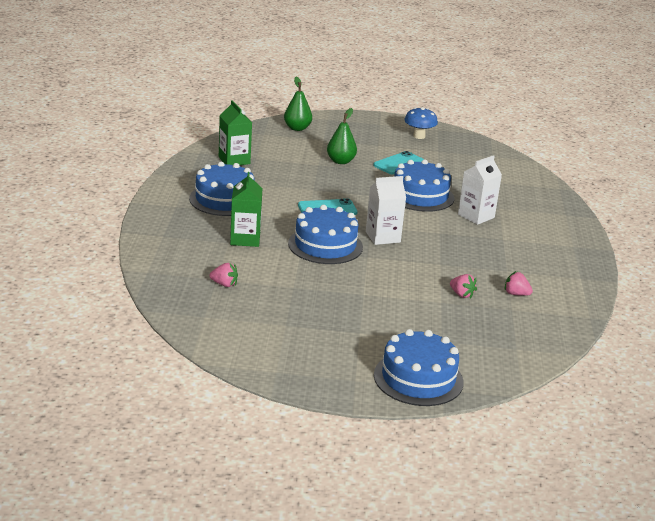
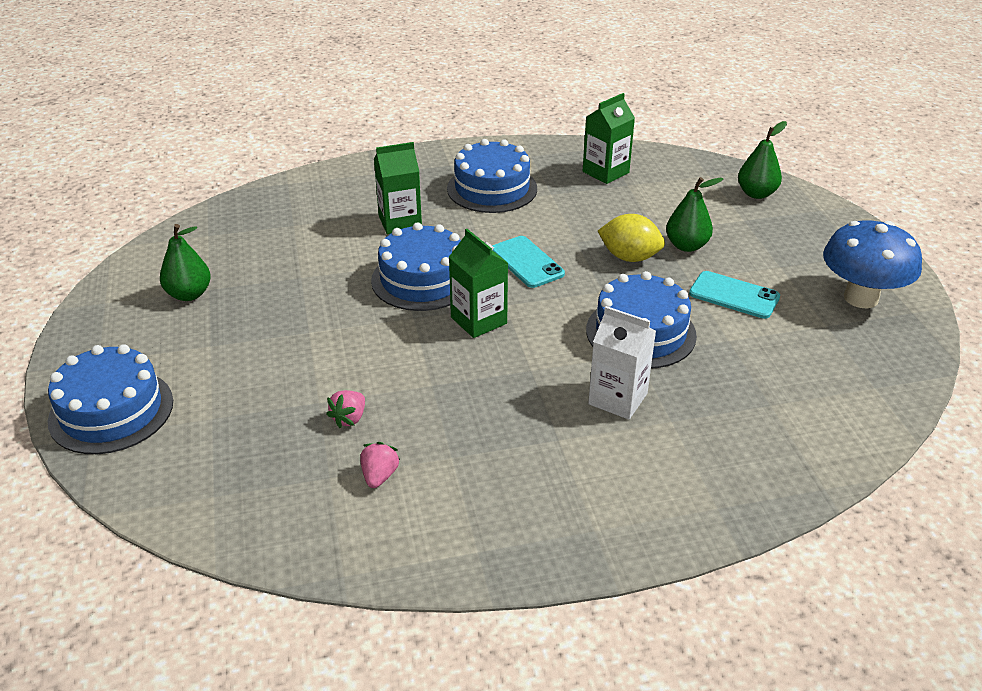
camera: 75 degrees right, 10 degrees up
(224, 284) = (283, 232): pink strawberry -> none
(288, 334) = (189, 294): none -> green pear
(342, 179) = (629, 257): none -> yellow lemon
(383, 237) = (478, 320): white carton -> green carton
(419, 136) = (861, 298): blue mushroom -> blue mushroom, size x1.60

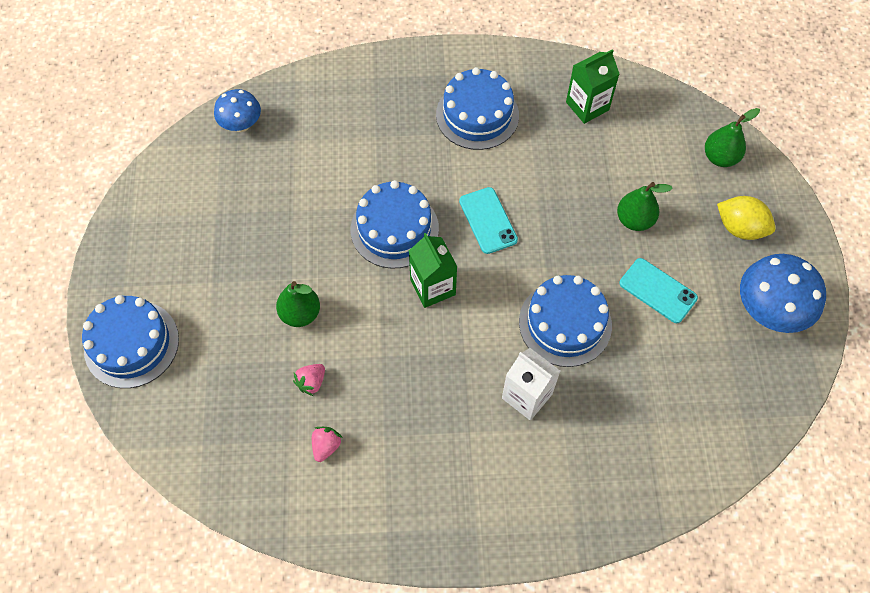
camera: 10 degrees right, 25 degrees up
(189, 294) = (199, 218): green pear -> green pear (300, 314)
(231, 219) = (241, 125): none -> blue mushroom
(400, 222) = (387, 150): green carton -> none
(629, 257) = (579, 227): yellow lemon -> yellow lemon (740, 228)

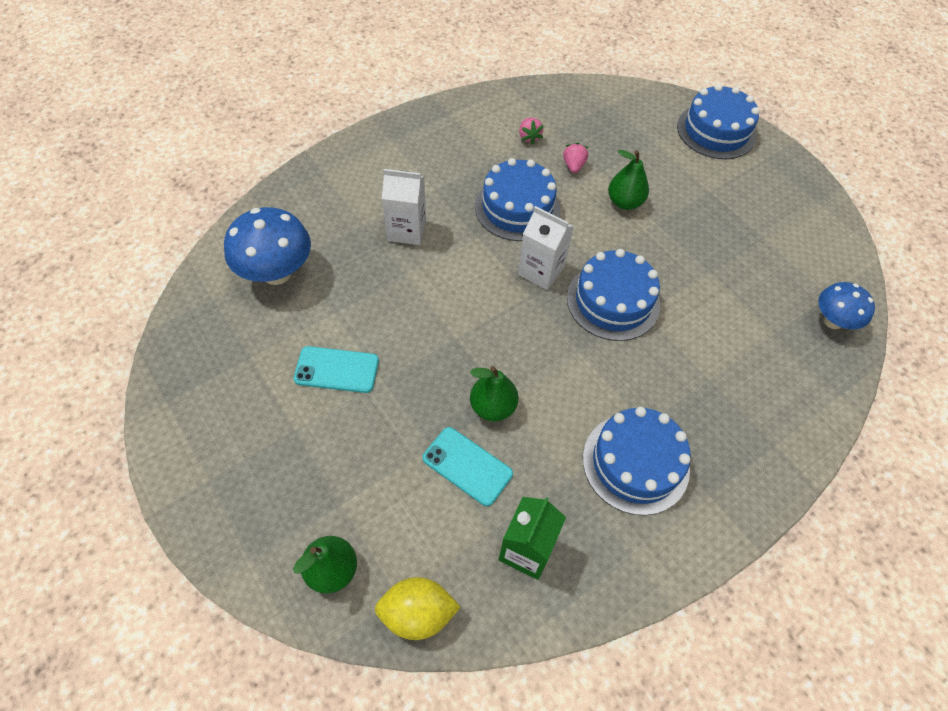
camera: 145 degrees right, 5 degrees down
(432, 287) = (541, 271): green carton -> white carton
(488, 220) = (538, 352): turquoise phone -> turquoise phone (467, 466)
(565, 323) = (408, 298): blue cake -> blue cake (517, 207)
(634, 220) = (395, 431): green pear -> green pear (492, 407)
(740, 228) = (275, 485): yellow lemon -> yellow lemon (417, 613)
(768, 311) = (215, 406): blue mushroom -> blue mushroom (277, 272)

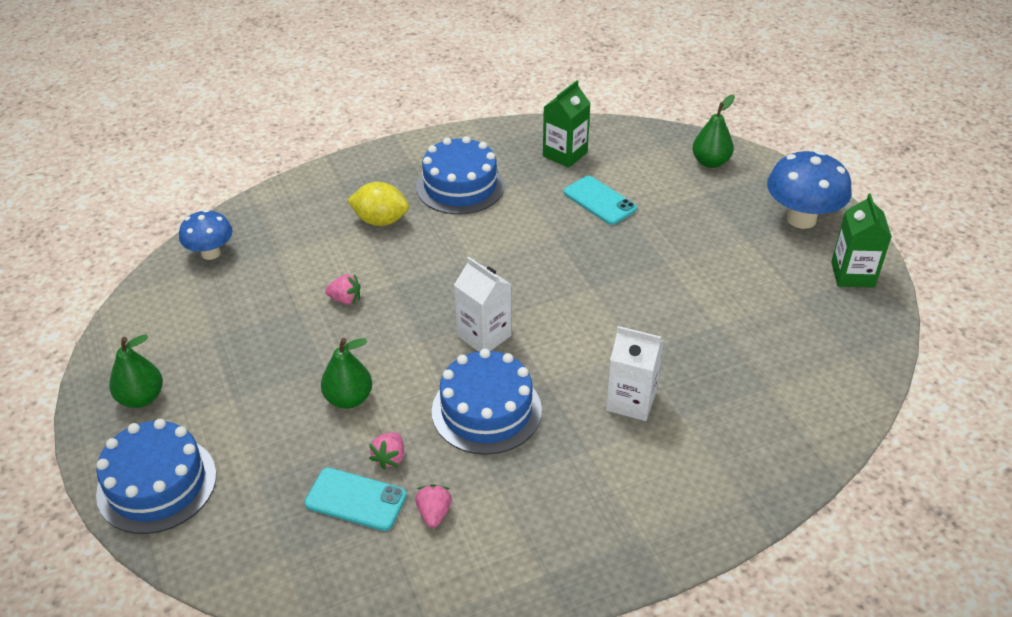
camera: 165 degrees left, 15 degrees down
(187, 397) = (852, 274): none -> green carton
(277, 272) = (785, 373): blue mushroom -> blue mushroom (801, 219)
(337, 370) = (712, 277): turquoise phone -> turquoise phone (356, 499)
(417, 613) = (649, 137): yellow lemon -> yellow lemon (380, 220)
(492, 407) = (569, 233): green pear -> green pear (141, 398)
(613, 301) = (419, 297): blue cake -> none
(677, 289) = (345, 299): none -> pink strawberry

